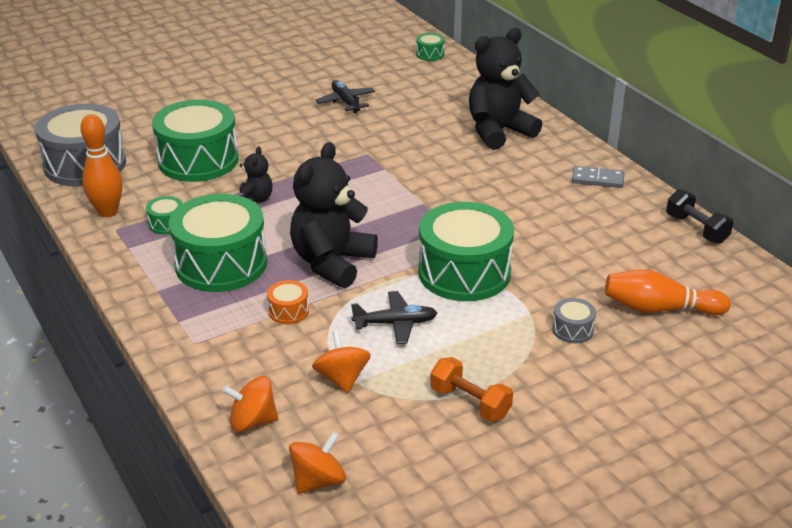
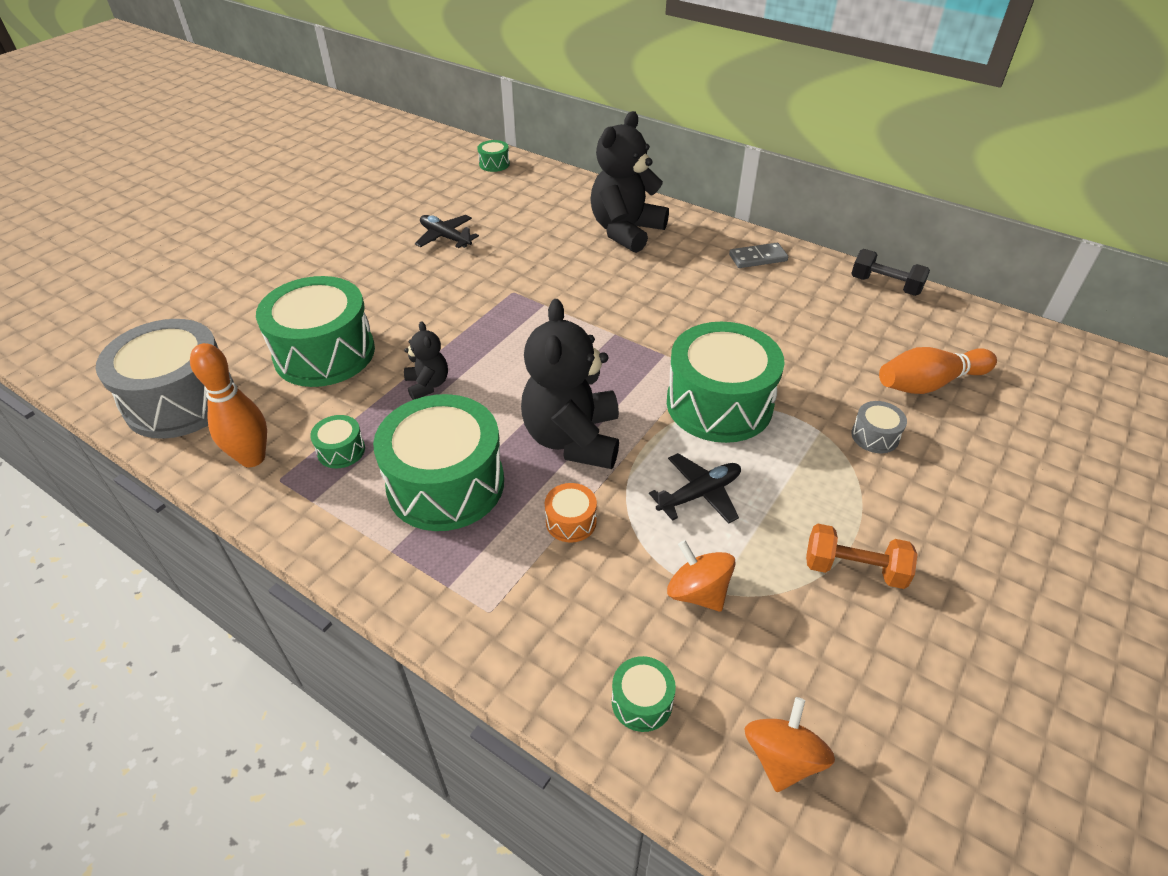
camera: 25 degrees left, 10 degrees up
(252, 421) = (642, 702): orange spinning top -> green drum

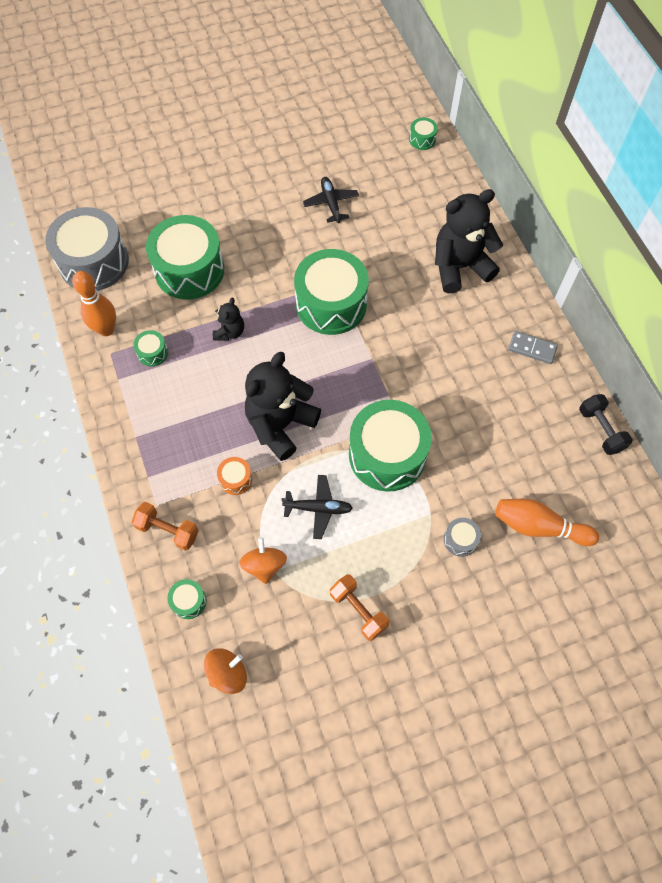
camera: 35 degrees right, 20 degrees up
(446, 484) = (190, 411): green drum -> green drum (331, 304)
(533, 632) = (168, 530): none -> orange dumbbell

